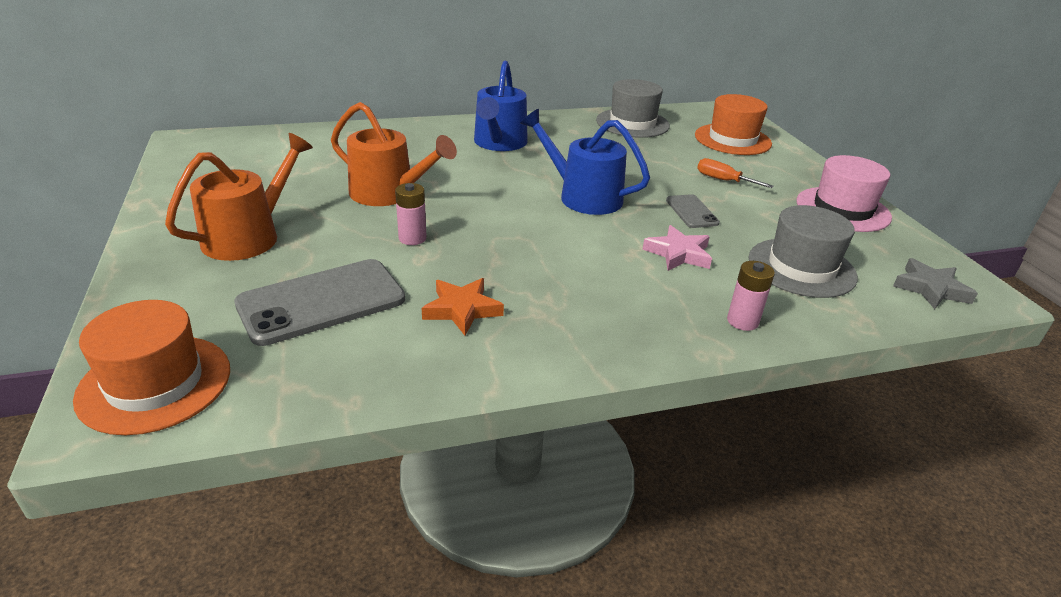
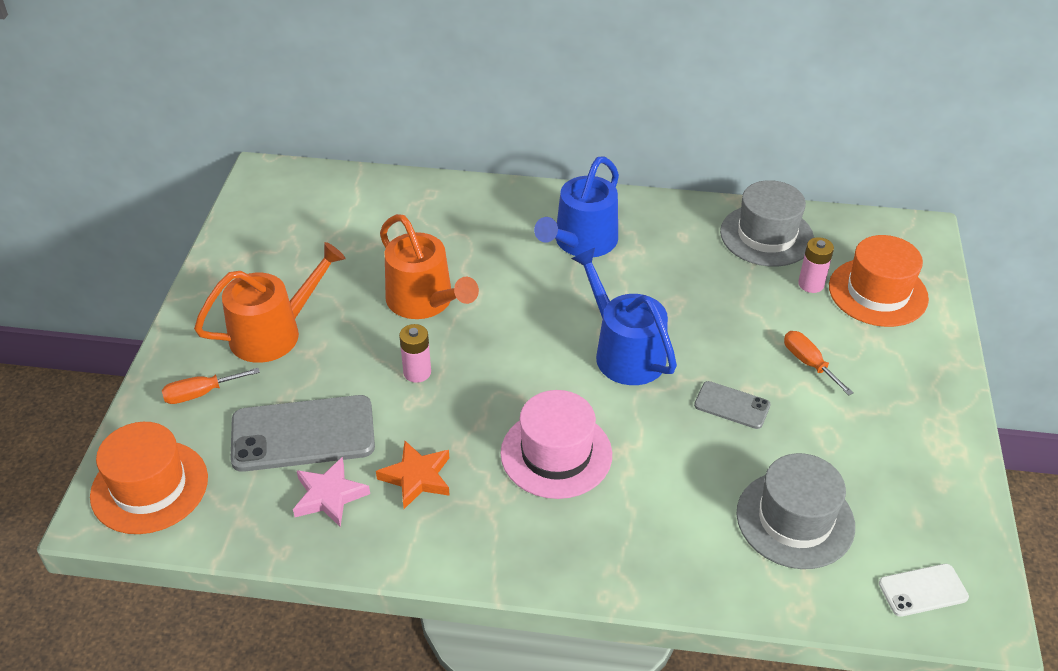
camera: 25 degrees right, 10 degrees up
(186, 293) = (200, 393): none -> orange screwdriver
(678, 253) = (672, 463): pink star -> pink star (329, 496)
(692, 212) = (732, 405): grey phone -> grey phone turned 75 degrees counterclockwise
(742, 321) = (673, 570): pink battery -> pink battery (811, 284)
(842, 209) = (923, 446): pink hat -> pink hat (556, 454)
(931, 289) = (923, 590): grey star -> white phone

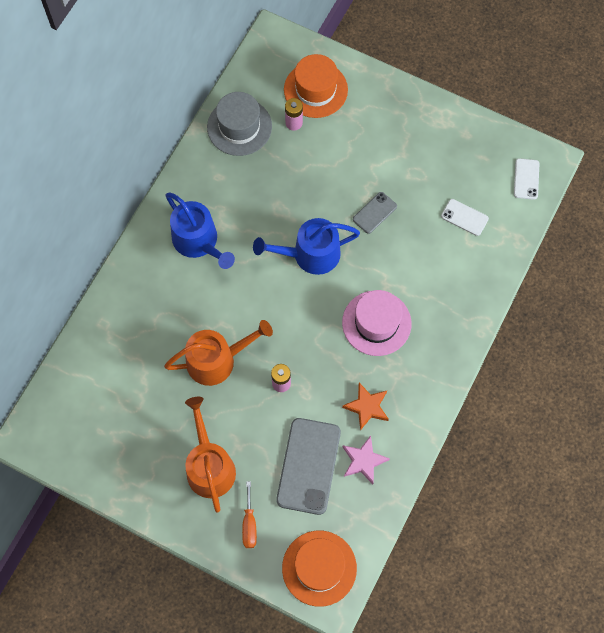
camera: 70 degrees left, 25 degrees up
(795, 519) = (464, 217): grey hat -> white phone
(808, 363) = (358, 156): orange screwdriver -> none

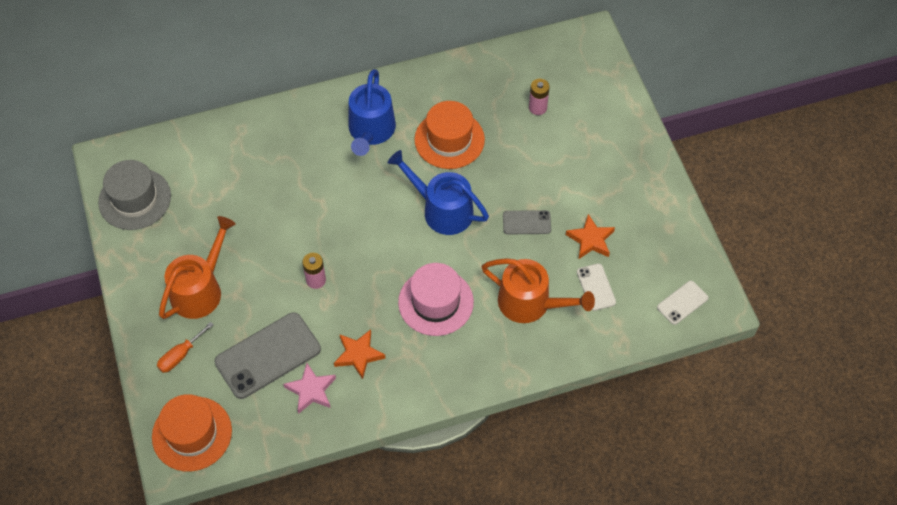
camera: 45 degrees right, 10 degrees down
(217, 360) = (289, 223): orange watering can -> orange watering can (530, 303)
(239, 127) = (492, 77): grey hat -> grey hat (135, 199)
(315, 90) = (582, 98): orange hat -> orange hat (449, 140)
(427, 187) = (590, 240): none -> orange star

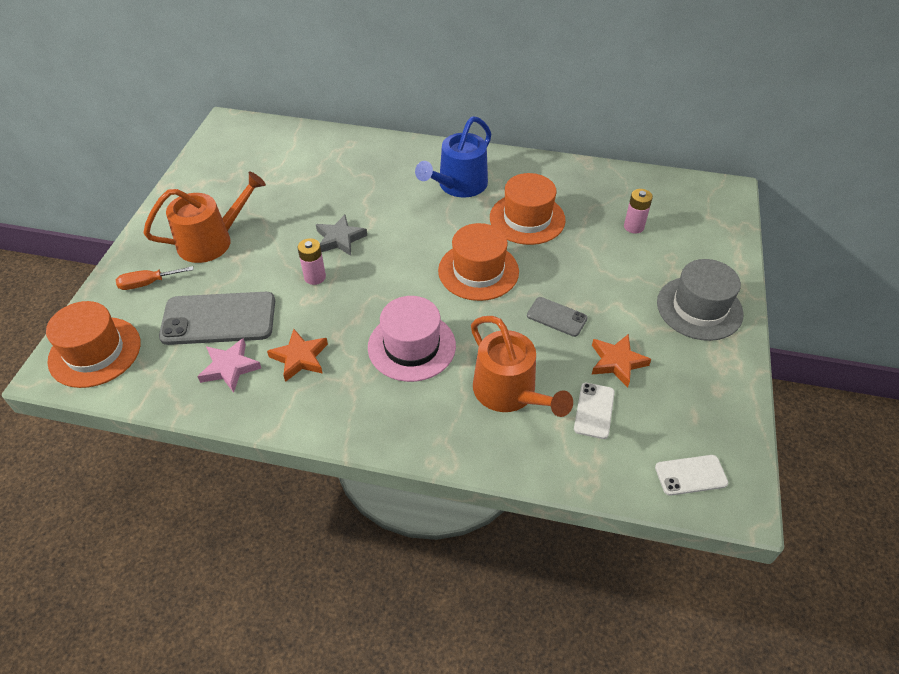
camera: 30 degrees right, 10 degrees down
(135, 199) = (223, 157): grey hat -> grey hat (699, 308)
(309, 234) = (340, 239): none -> grey star
(442, 210) = (478, 271): blue watering can -> orange hat

